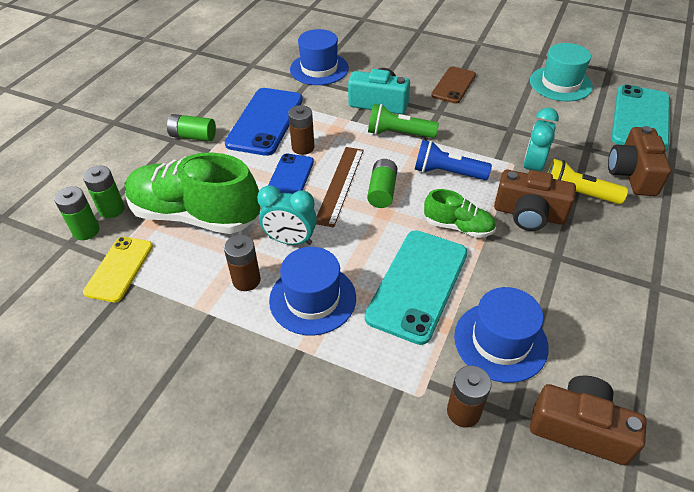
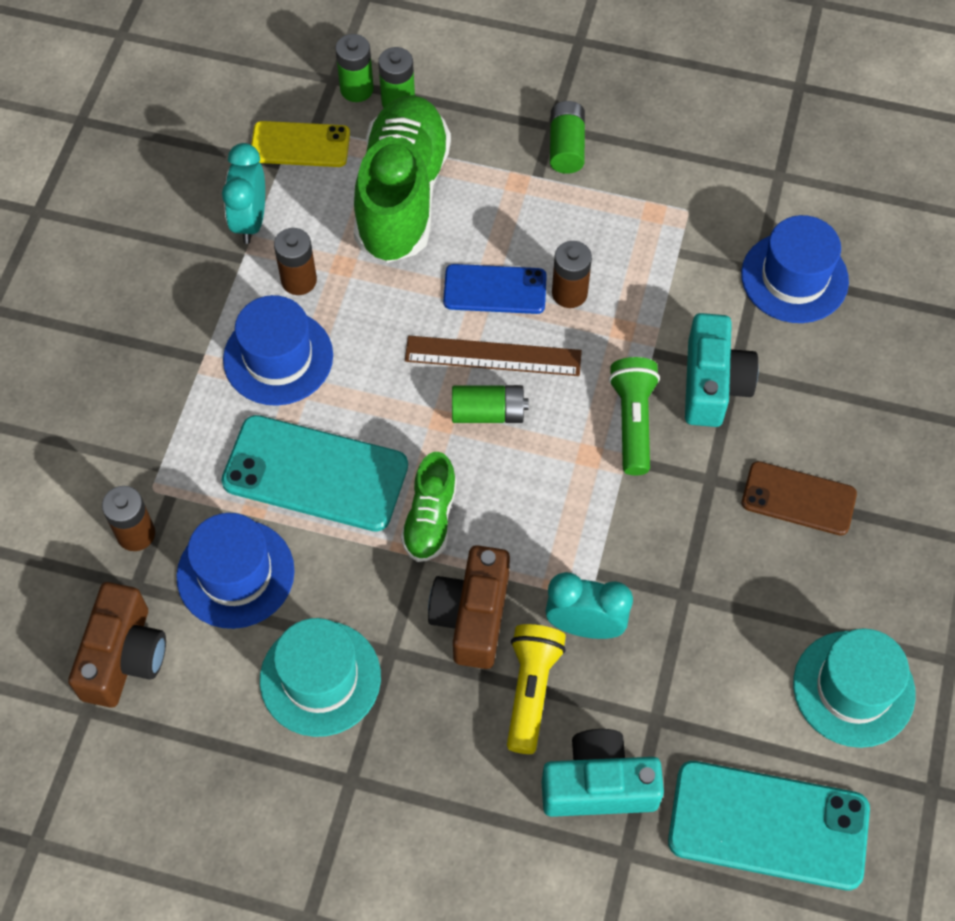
camera: 80 degrees right, 15 degrees up
(265, 121) = (623, 230): blue phone -> none
(290, 240) = (372, 314): turquoise clock -> turquoise clock (250, 221)
(447, 172) = (548, 499): blue flashlight -> none
(582, 296) = (320, 678): none -> turquoise hat
(632, 174) = (598, 785): brown camera -> turquoise camera

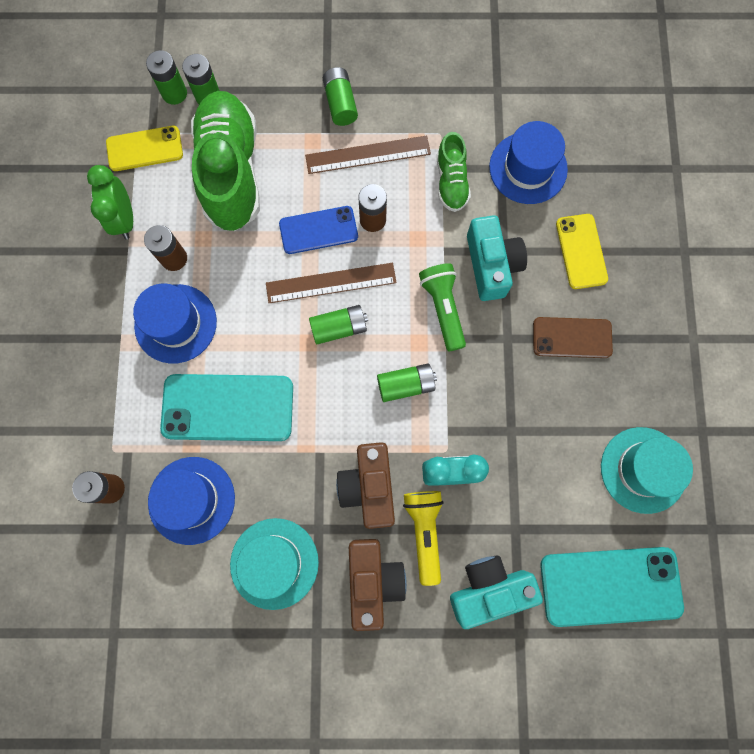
camera: 15 degrees left, 15 degrees up
(124, 656) = (129, 585): brown camera -> brown camera (373, 580)
(250, 221) = (125, 219): turquoise clock -> green clock
(430, 519) = (319, 421): green shoe -> green shoe (451, 182)
(557, 503) = (406, 385): none -> green battery
(585, 214) = (368, 155): none -> brown ruler
(840, 395) = (581, 251): none -> yellow phone

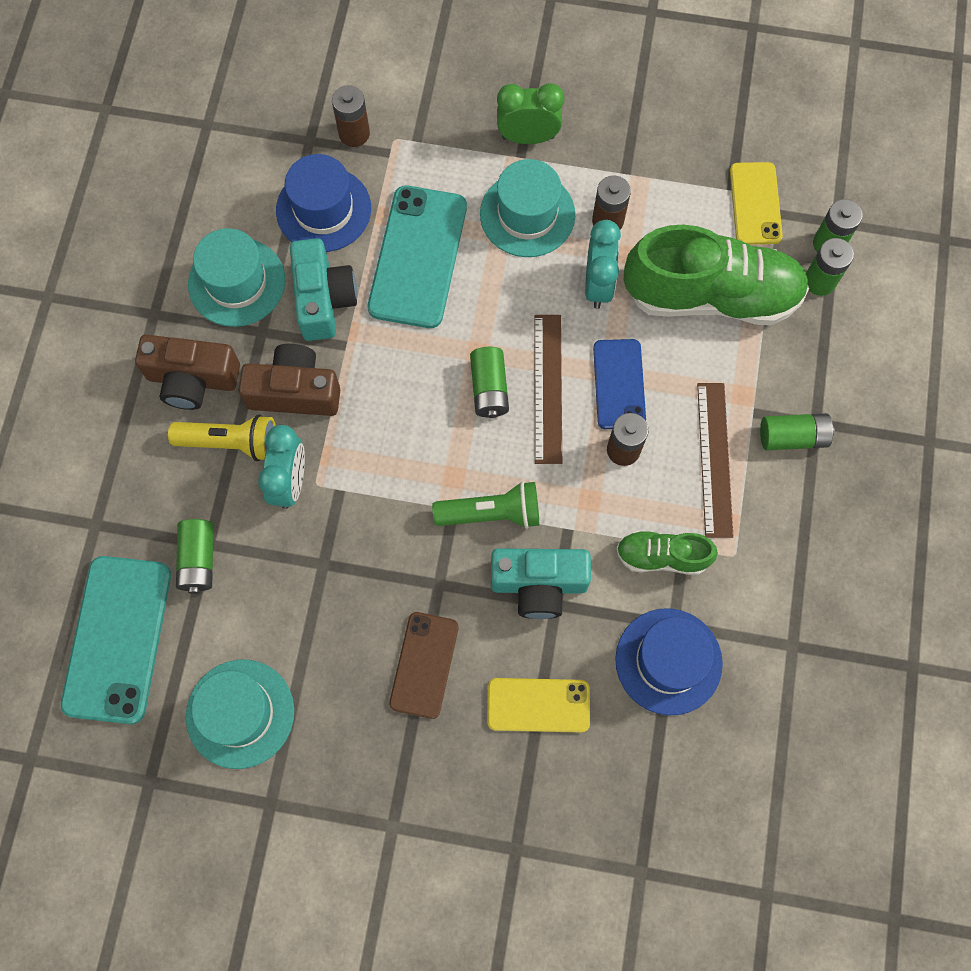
camera: 100 degrees right, 5 degrees down
(125, 219) = (665, 174): green clock -> green clock (528, 137)
(175, 323) = (527, 214): blue hat -> turquoise hat
(234, 258) = (598, 285): none -> turquoise clock
(406, 385) = (404, 452): green battery -> green battery (198, 560)
(489, 589) = (151, 500): turquoise camera -> turquoise camera (323, 299)

